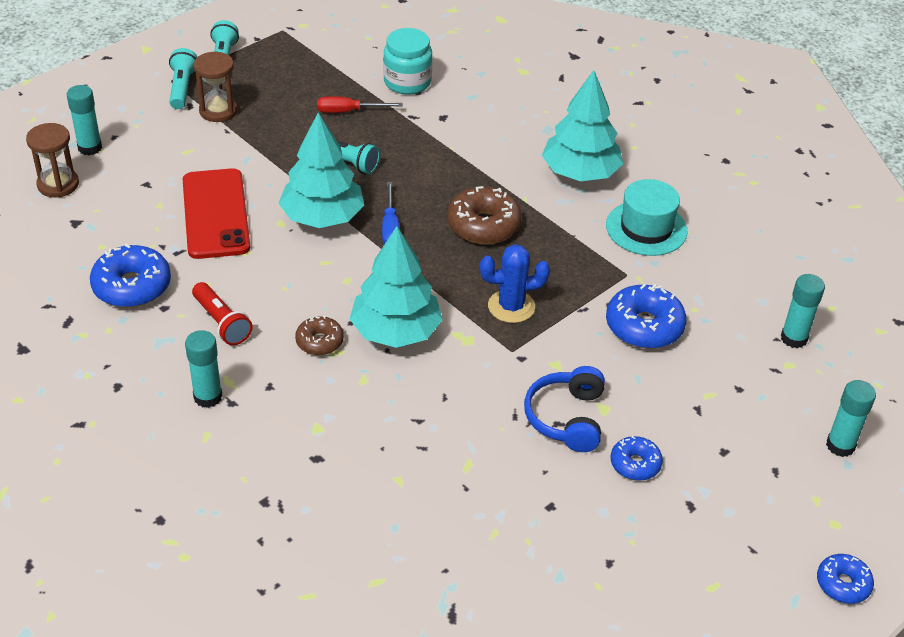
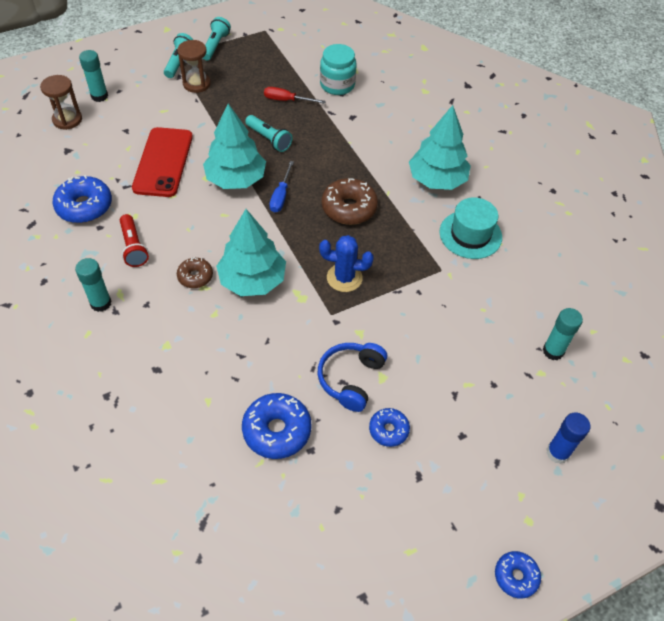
camera: 15 degrees right, 10 degrees up
(644, 326) = (438, 315): blue donut -> blue donut (277, 430)
(840, 445) = (557, 453): turquoise glue stick -> blue glue stick

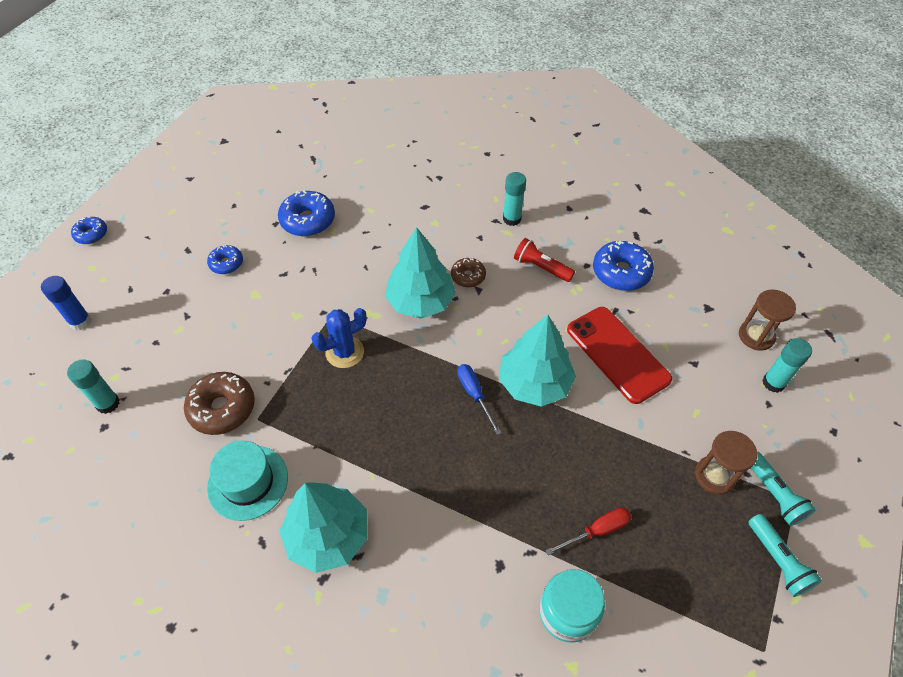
camera: 145 degrees right, 0 degrees up
(269, 139) = (555, 456): turquoise flashlight -> none
(349, 208) = (397, 427): brown donut -> brown donut (222, 408)
(351, 379) = (279, 279): blue headphones -> none

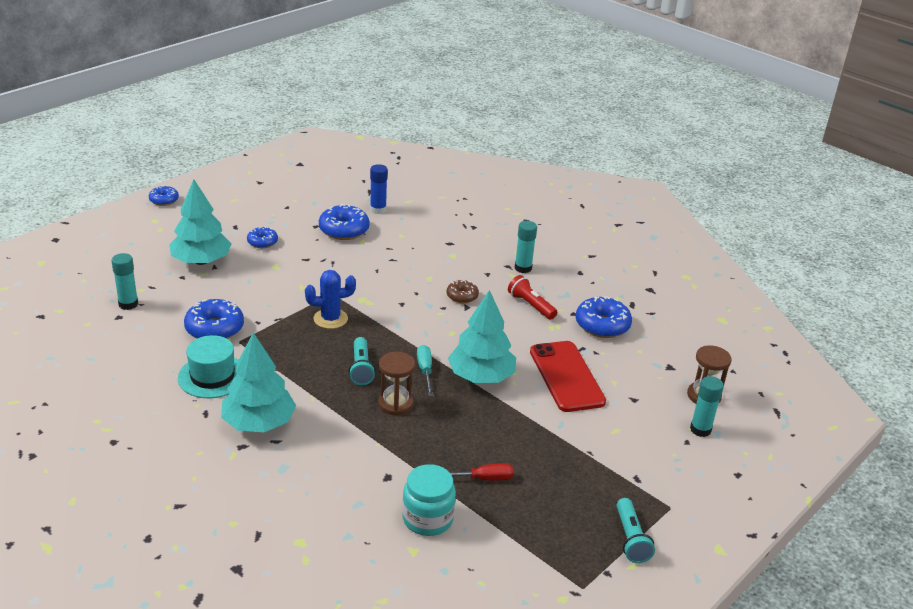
camera: 15 degrees right, 20 degrees down
(80, 321) = (130, 251): blue glue stick -> blue glue stick (378, 209)
(222, 408) = (214, 328): brown donut -> blue donut
(420, 302) = (411, 303): turquoise tree -> turquoise tree (201, 261)
(474, 394) = (425, 371): blue screwdriver -> turquoise screwdriver
(714, 476) = (607, 473): brown hourglass -> brown hourglass (395, 404)
(774, 494) = (654, 498): turquoise flashlight -> turquoise flashlight (361, 368)

